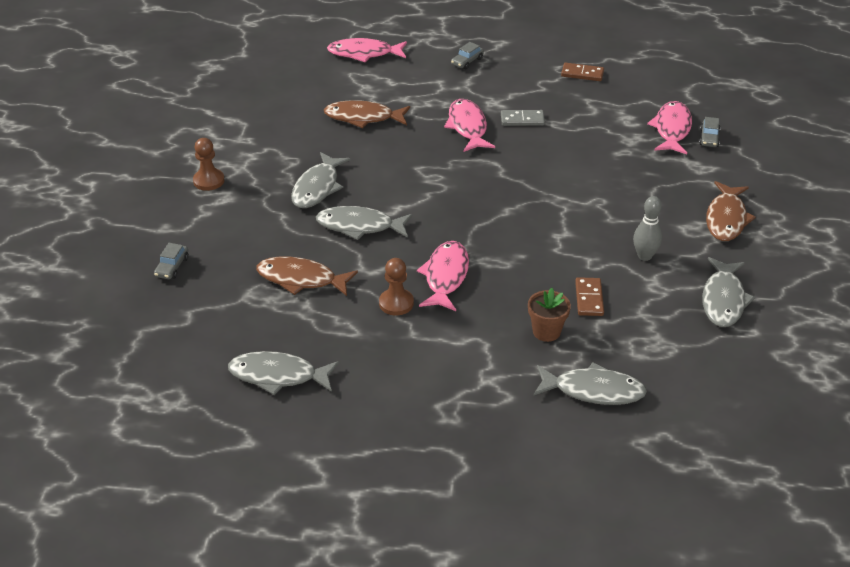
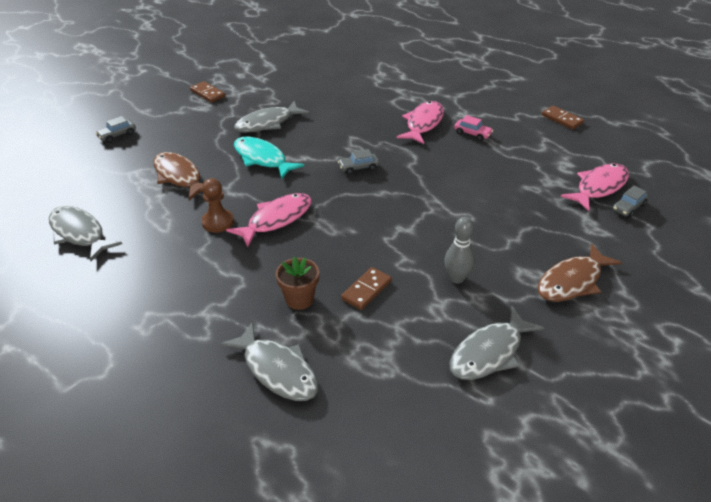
camera: 35 degrees right, 0 degrees up
(209, 181) = (207, 94): brown pawn -> brown domino
(359, 226) = (262, 159): grey fish -> turquoise fish
(363, 118) = (355, 91): brown fish -> none
(364, 53) = (406, 54): pink fish -> none
(467, 62) = (476, 81): grey car -> grey car (358, 168)
(522, 120) = (472, 134): grey domino -> pink car

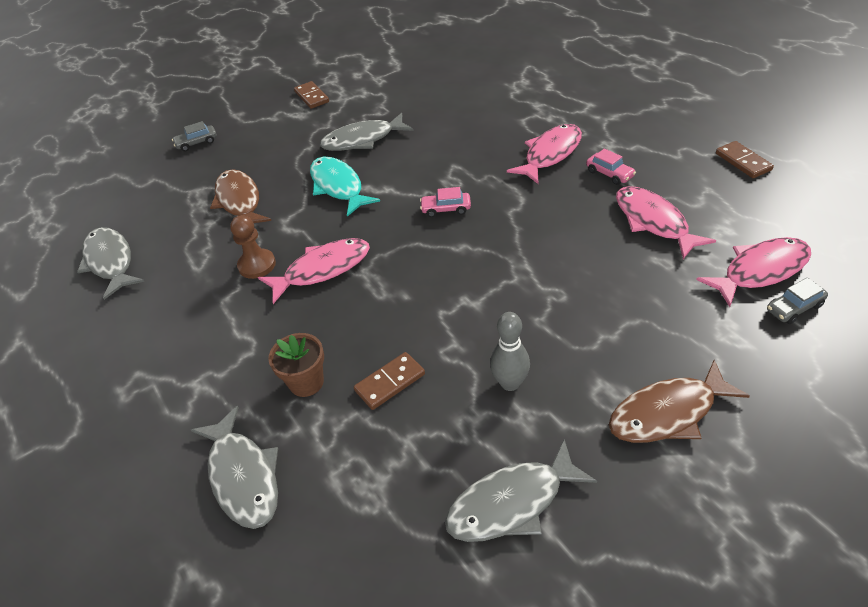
camera: 20 degrees right, 5 degrees up
(358, 168) = (446, 209): grey car -> pink car
(516, 163) = (654, 222): none -> pink fish

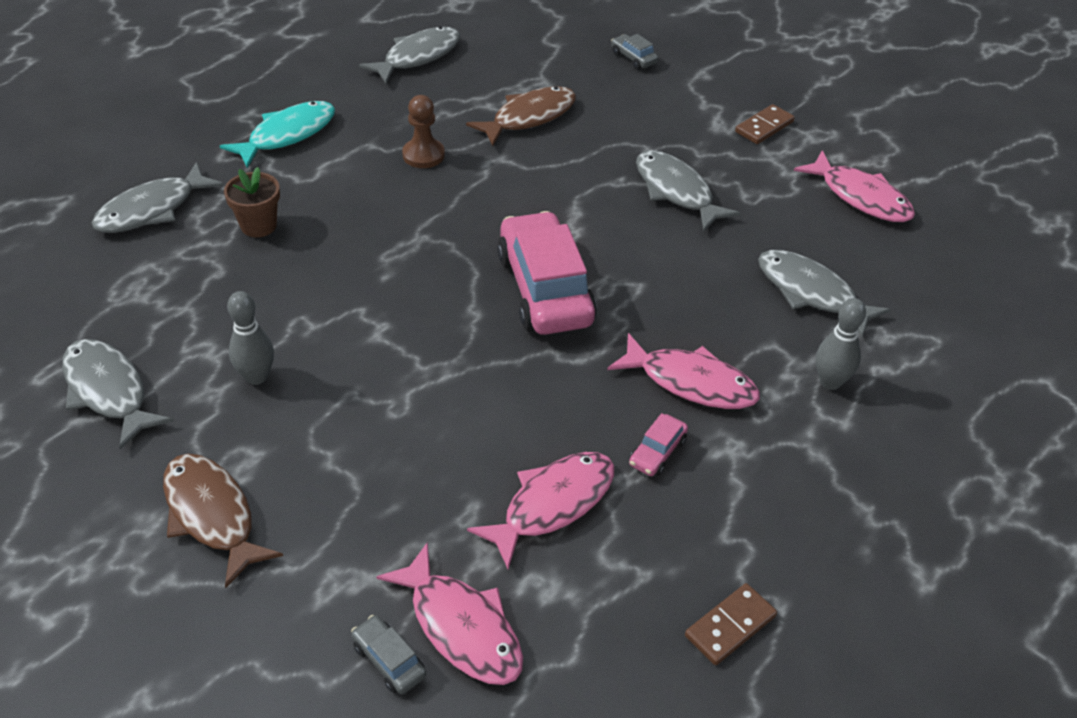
camera: 70 degrees right, 0 degrees up
(322, 270) = (421, 204): pink fish -> pink fish (860, 197)
(338, 186) = (572, 188): turquoise fish -> turquoise fish (287, 135)
(390, 382) = (258, 284): brown domino -> none
(446, 209) = (544, 289): pink car -> pink car, size x2.37
(480, 100) = (811, 293): none -> grey fish
(557, 104) = (830, 382): none -> grey bowling pin

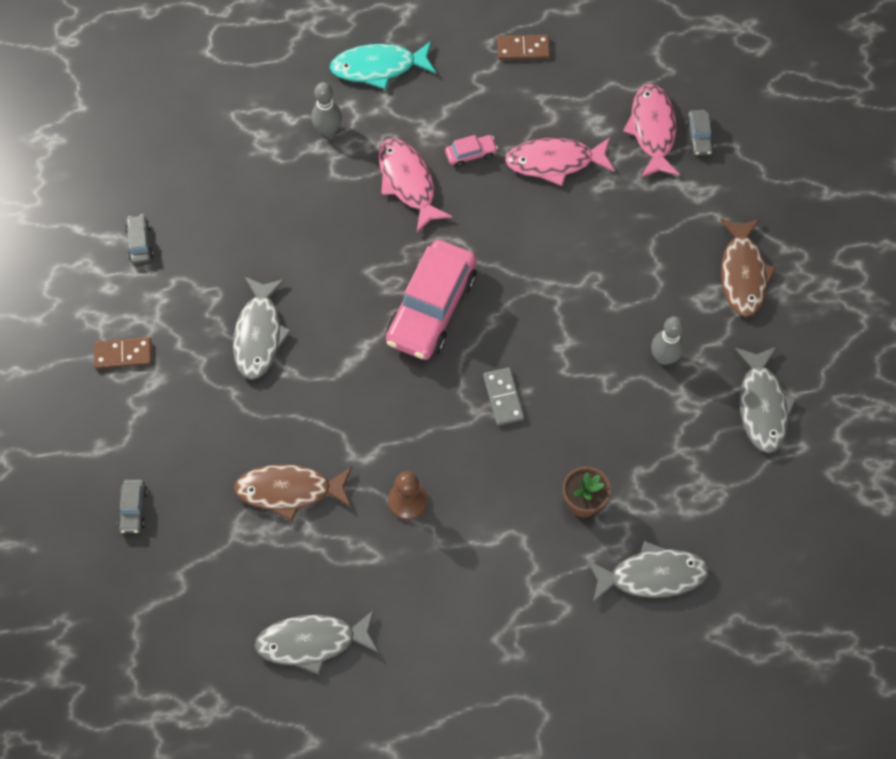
camera: 140 degrees left, 20 degrees up
(287, 135) = (497, 602): turquoise fish -> turquoise fish (379, 67)
(404, 259) = (503, 397): none -> grey domino
(811, 293) = (267, 193): grey fish -> none
(860, 197) = (139, 243): pink fish -> grey car

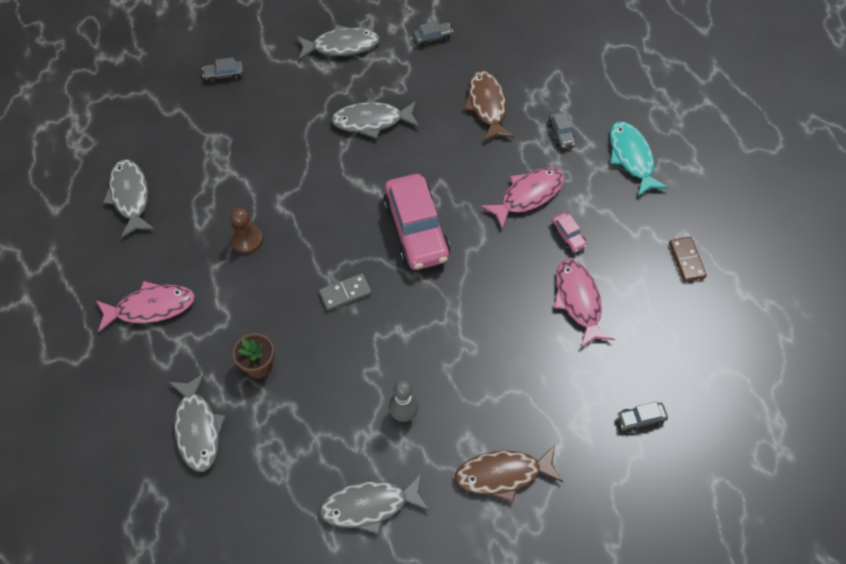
camera: 80 degrees right, 5 degrees down
(123, 354) = (341, 46): brown domino -> grey fish
(289, 491) = (247, 162): brown fish -> brown fish (487, 106)
(328, 130) = (561, 134): grey bowling pin -> grey car
(431, 308) = (416, 230): pink car -> pink car turned 120 degrees counterclockwise
(652, 130) = (635, 377): pink fish -> pink fish (150, 307)

